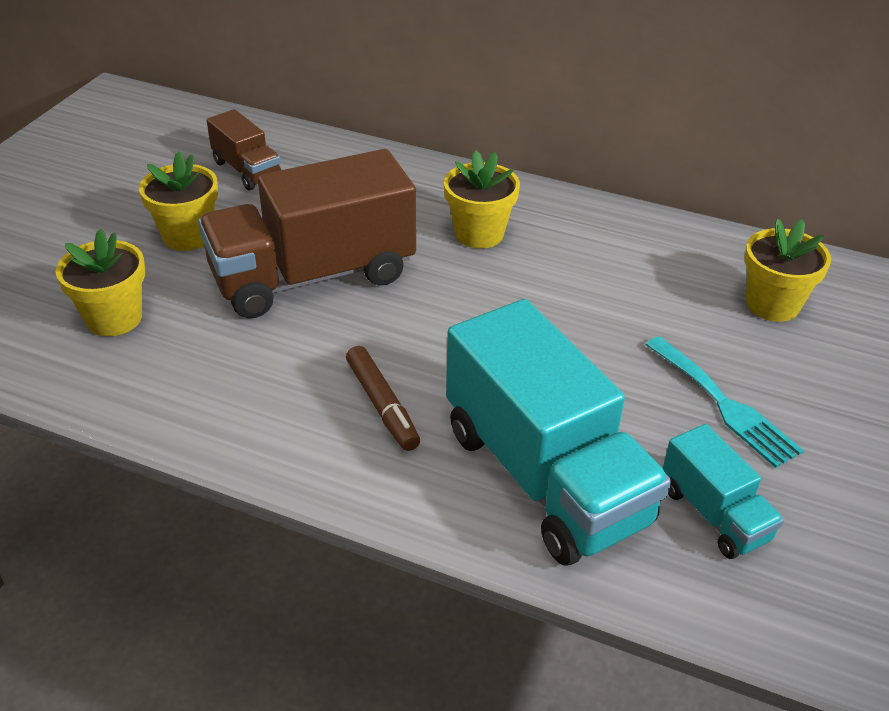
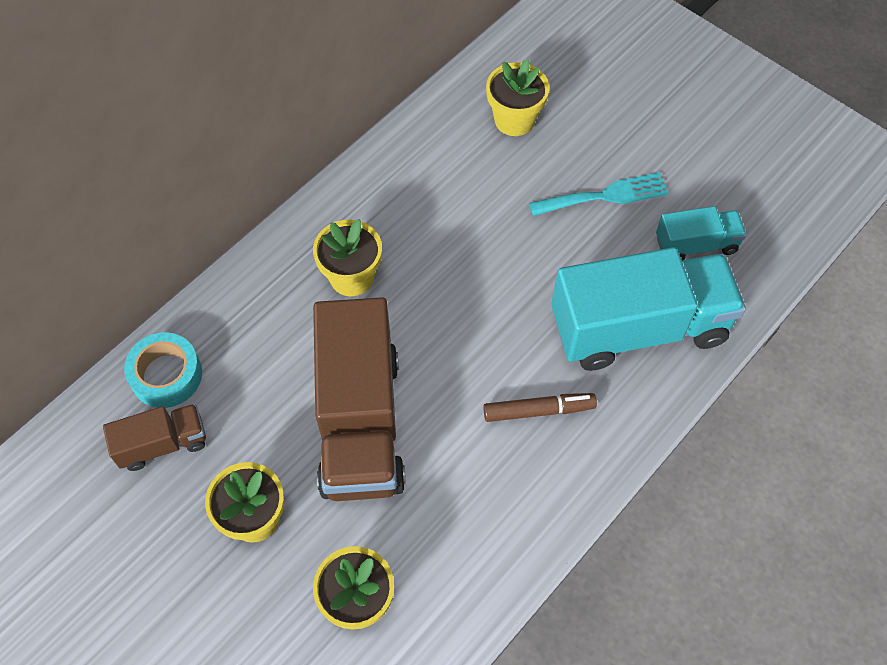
camera: 70 degrees left, 20 degrees up
(316, 156) = (166, 375): none -> turquoise tape

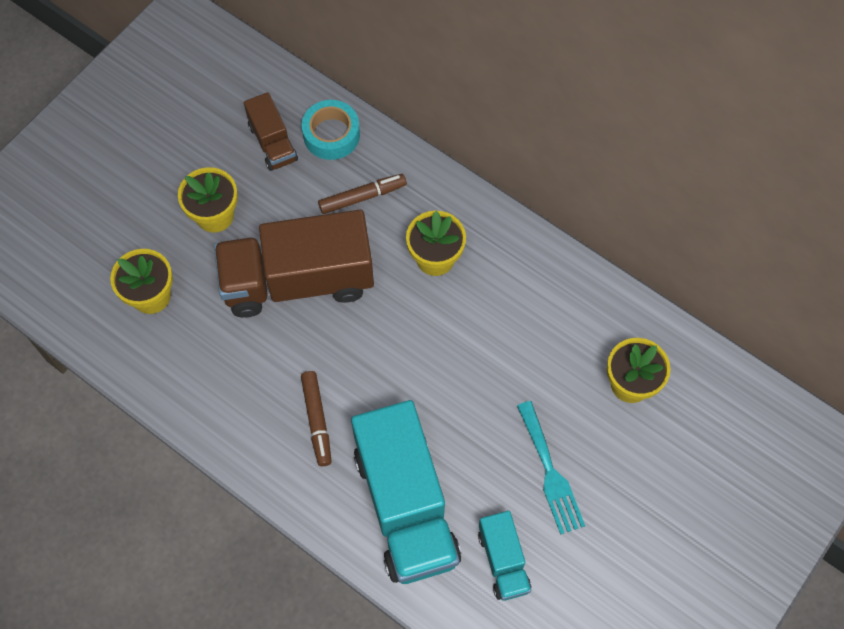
camera: 85 degrees right, 5 degrees up
(260, 346) = (362, 197): none -> brown marker

